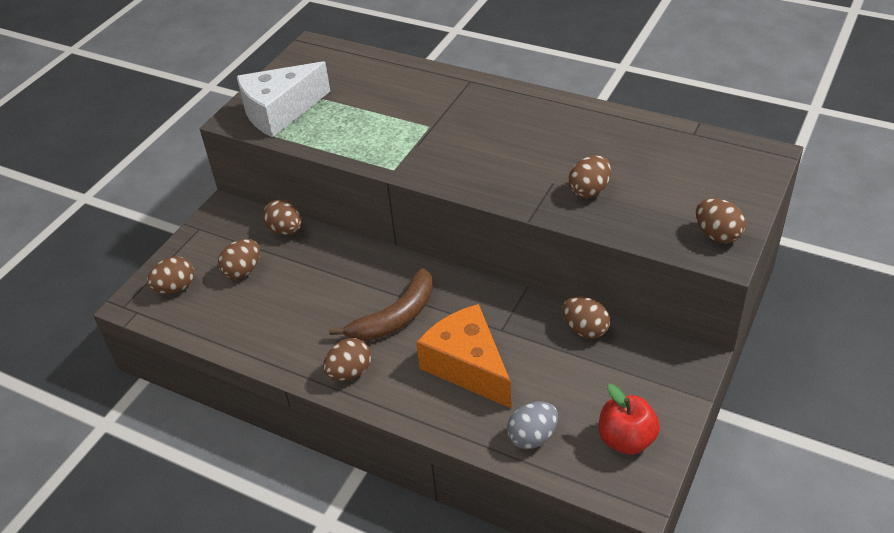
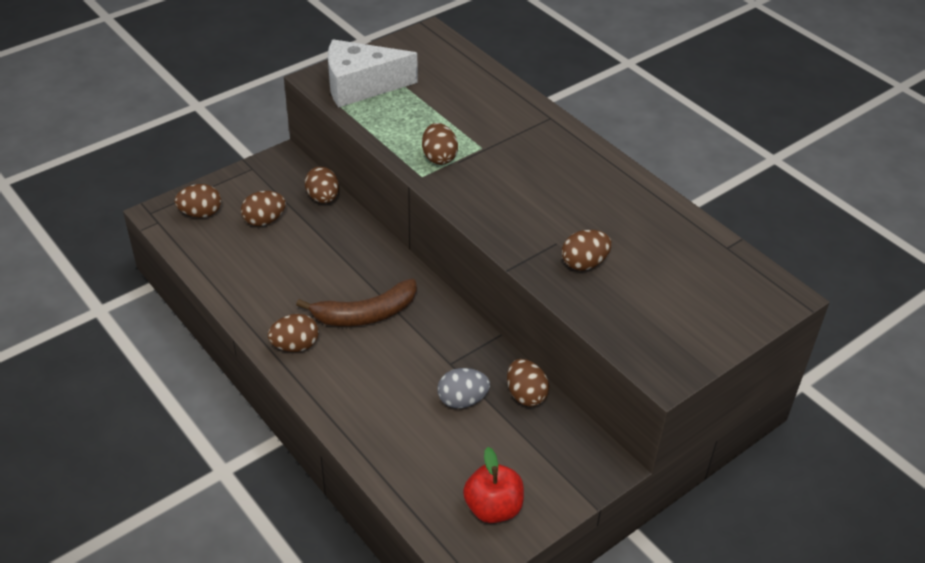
camera: 20 degrees right, 0 degrees up
(467, 366) = (398, 383): orange cheese -> none
(532, 437) = (412, 469): grey egg -> grey egg (462, 400)
(717, 235) = (674, 352): brown egg -> brown egg (439, 157)

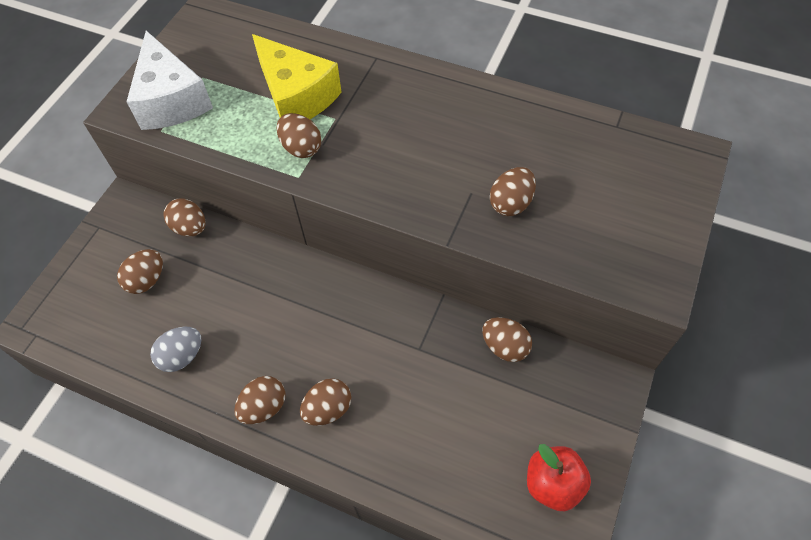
camera: 25 degrees left, 15 degrees up
(201, 213) = (76, 303): brown egg -> brown egg (328, 409)
(360, 86) = (171, 100): white cheese -> white cheese turned 75 degrees counterclockwise
(365, 314) = (309, 336): brown banana -> none
(462, 120) = (296, 96): none -> yellow cheese
(462, 400) = (454, 383): grey egg -> grey egg (182, 356)

